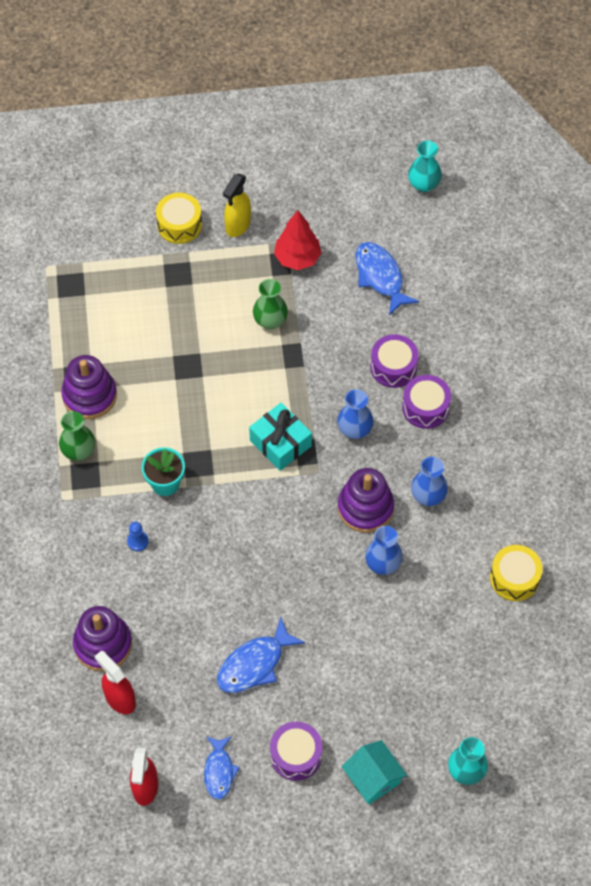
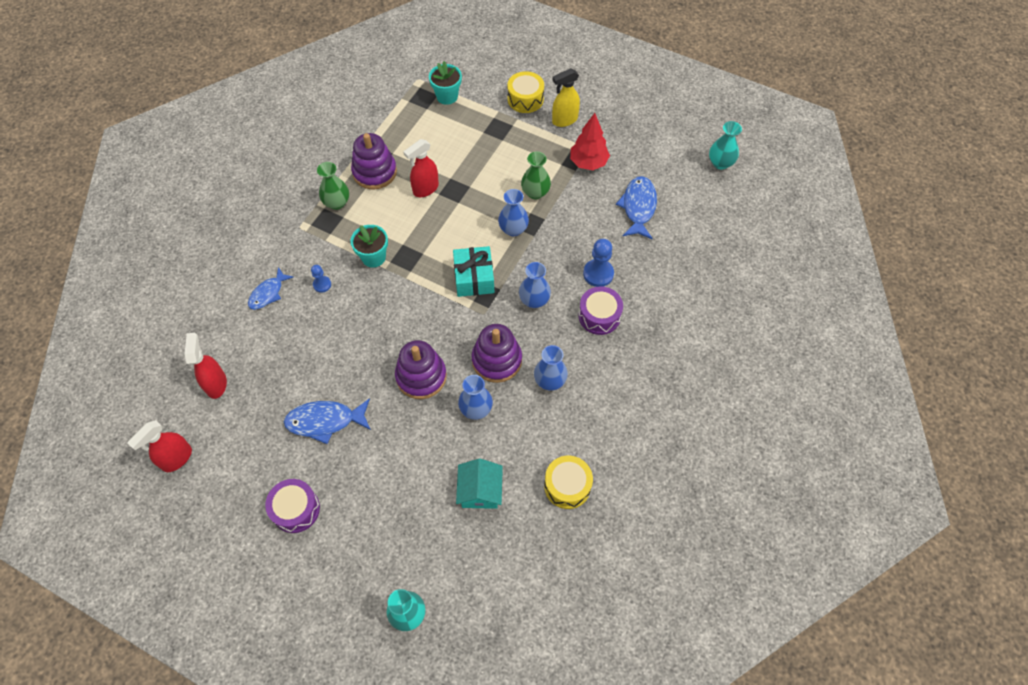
camera: 35 degrees right, 0 degrees up
(94, 268) = (447, 96): none -> turquoise flower pot
(103, 644) = (239, 339): purple stacking toy -> purple stacking toy (421, 376)
(157, 382) = (425, 189): none -> red spray bottle
(219, 771) = (234, 482): blue fish -> blue fish (268, 293)
(279, 371) = (513, 229): none -> blue vase
(373, 778) = (335, 568): turquoise house -> turquoise house (480, 491)
(393, 367) = (598, 274): purple drum -> blue pawn

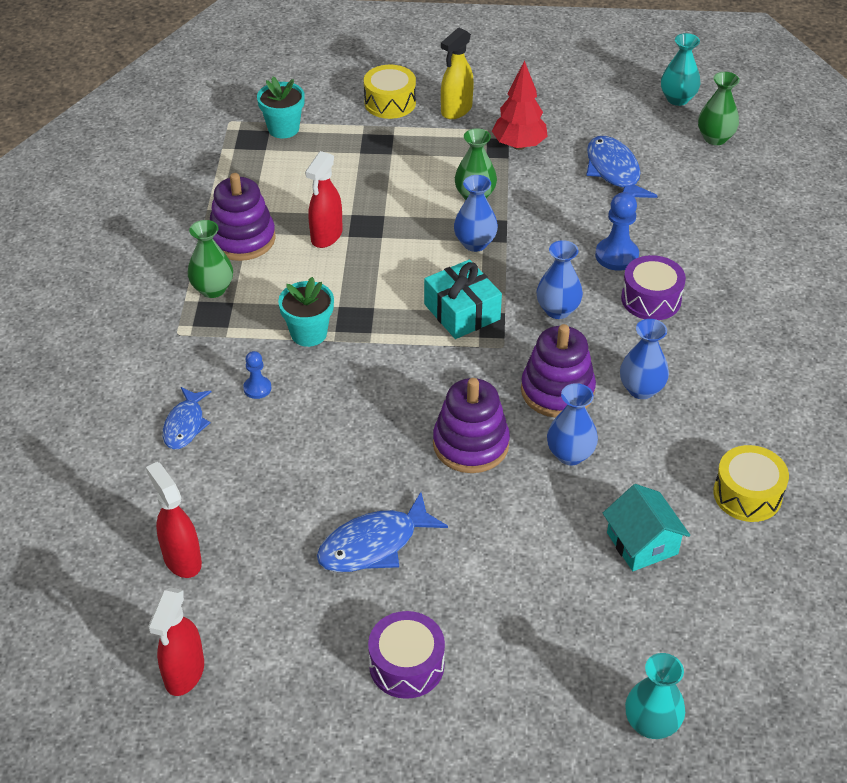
camera: 25 degrees left, 15 degrees down
(725, 205) = (715, 138): none -> green vase

